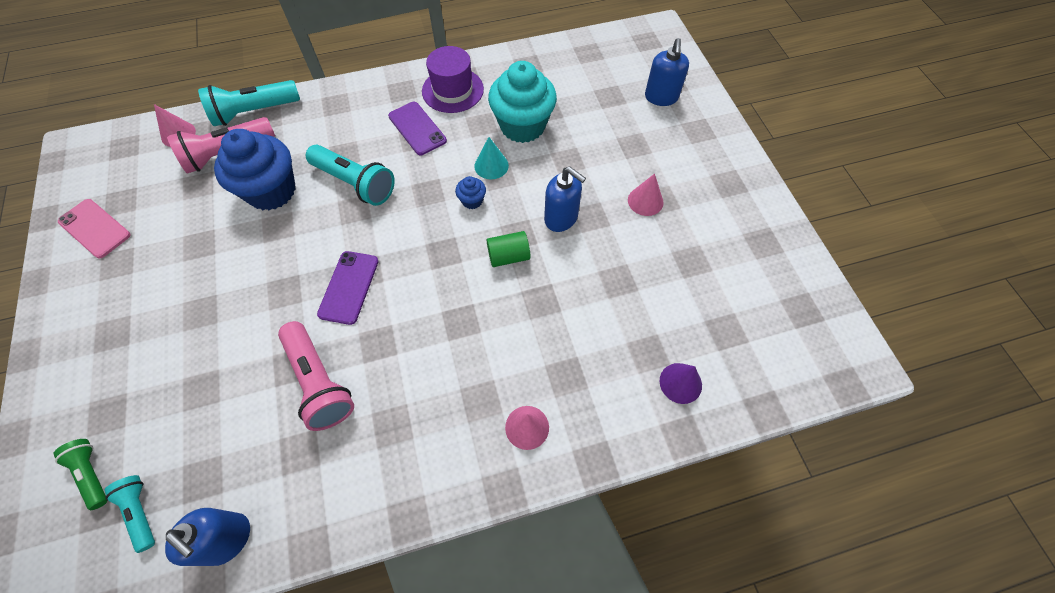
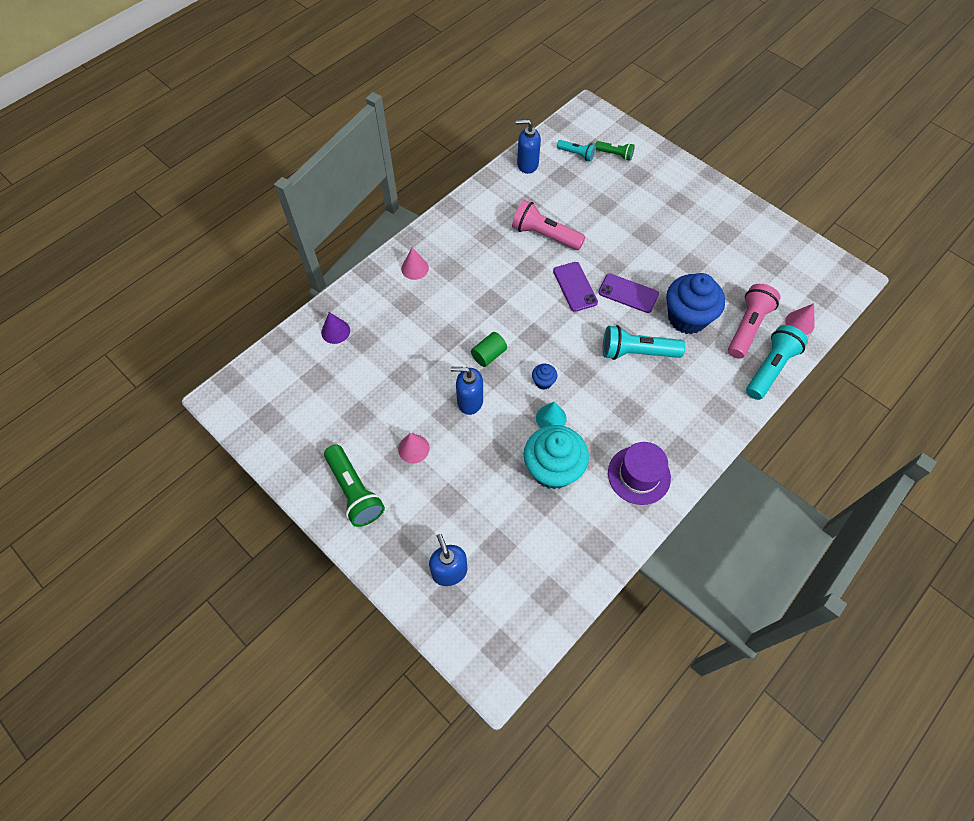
camera: 150 degrees right, 0 degrees up
(95, 228) = (764, 242): pink phone -> none
(417, 128) = (634, 421): purple phone -> purple phone (628, 293)
(723, 190) = (354, 491): none -> green flashlight

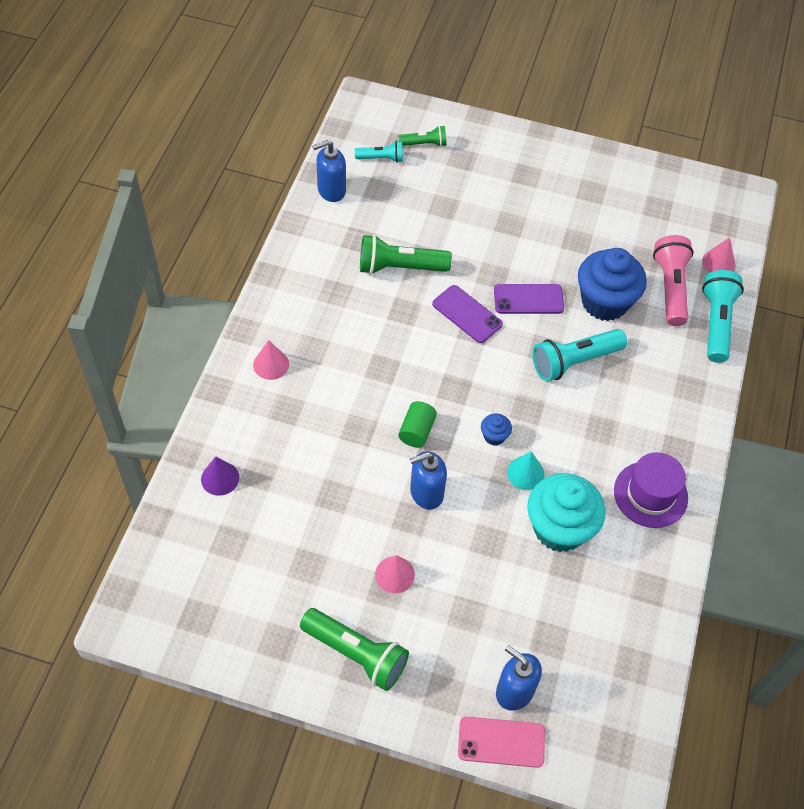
camera: 30 degrees left, 5 degrees down
(418, 603) = (501, 742): none -> pink phone
(545, 235) = (400, 267): pink flashlight -> green flashlight

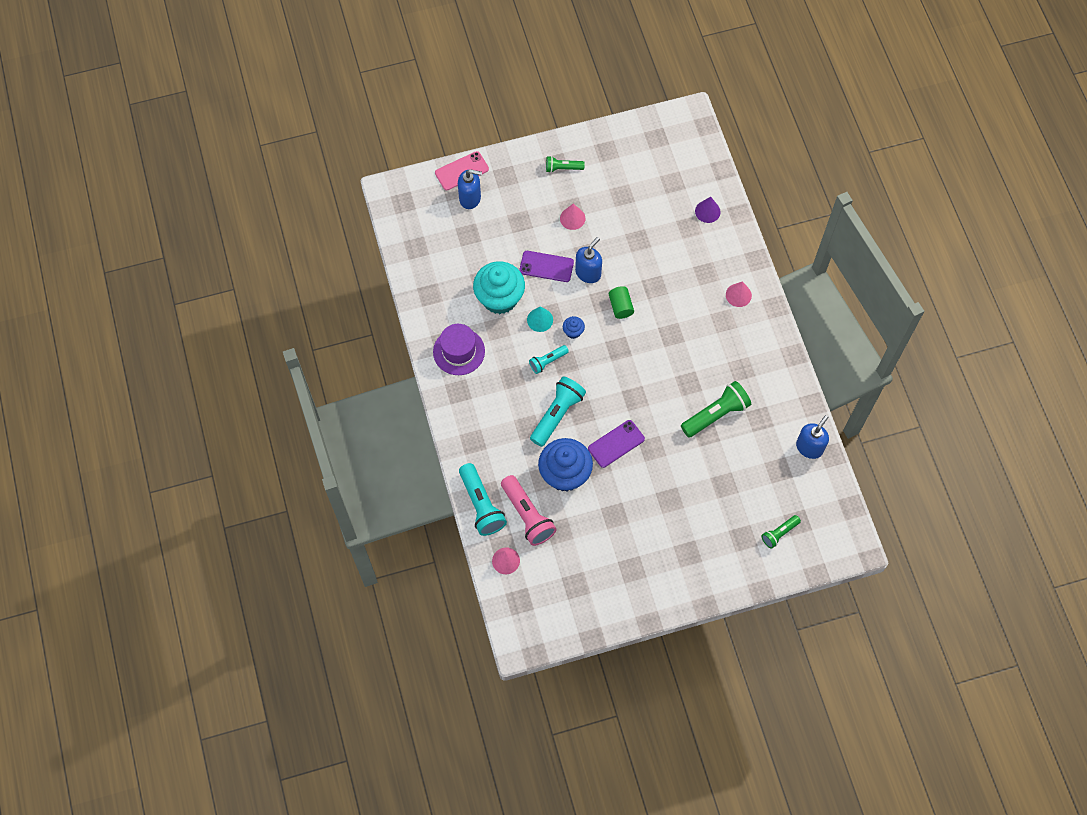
camera: 150 degrees right, 10 degrees up
(356, 654) = (563, 168): green flashlight -> green flashlight, size x0.57
(381, 158) = (798, 499): turquoise flashlight -> turquoise flashlight (547, 361)
(467, 314) = (647, 406): purple phone -> purple phone (546, 266)

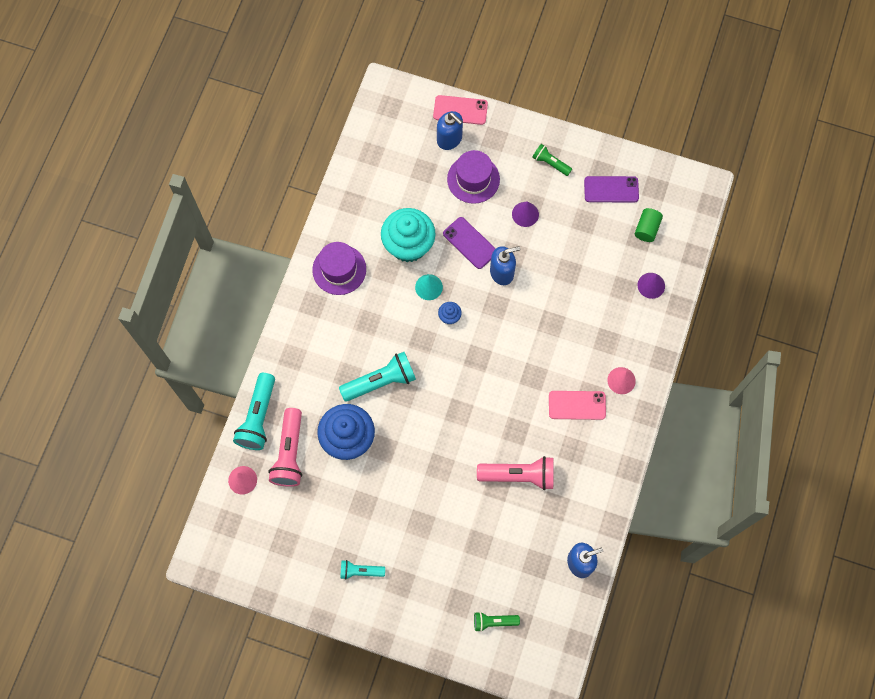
camera: 35 degrees right, 5 degrees up
(512, 217) = (473, 179): none -> purple hat
(547, 361) = (407, 329): turquoise flashlight -> turquoise flashlight (360, 571)
(572, 218) = (525, 214): pink cone -> purple cone
(616, 444) = (411, 442): purple phone -> purple phone (611, 189)
(620, 306) = (508, 321): green cylinder -> green cylinder (647, 229)
(716, 414) = (519, 475): green flashlight -> pink flashlight
(719, 334) = (577, 405): none -> pink phone

